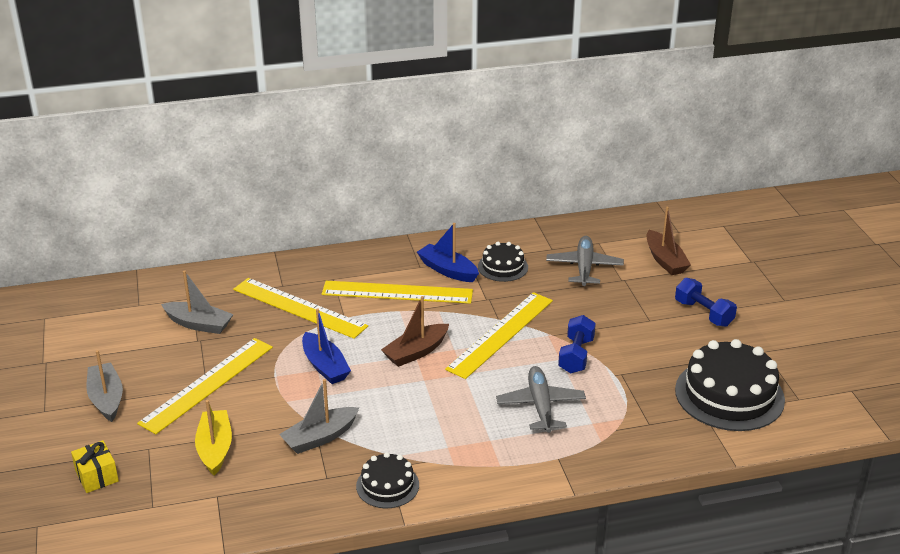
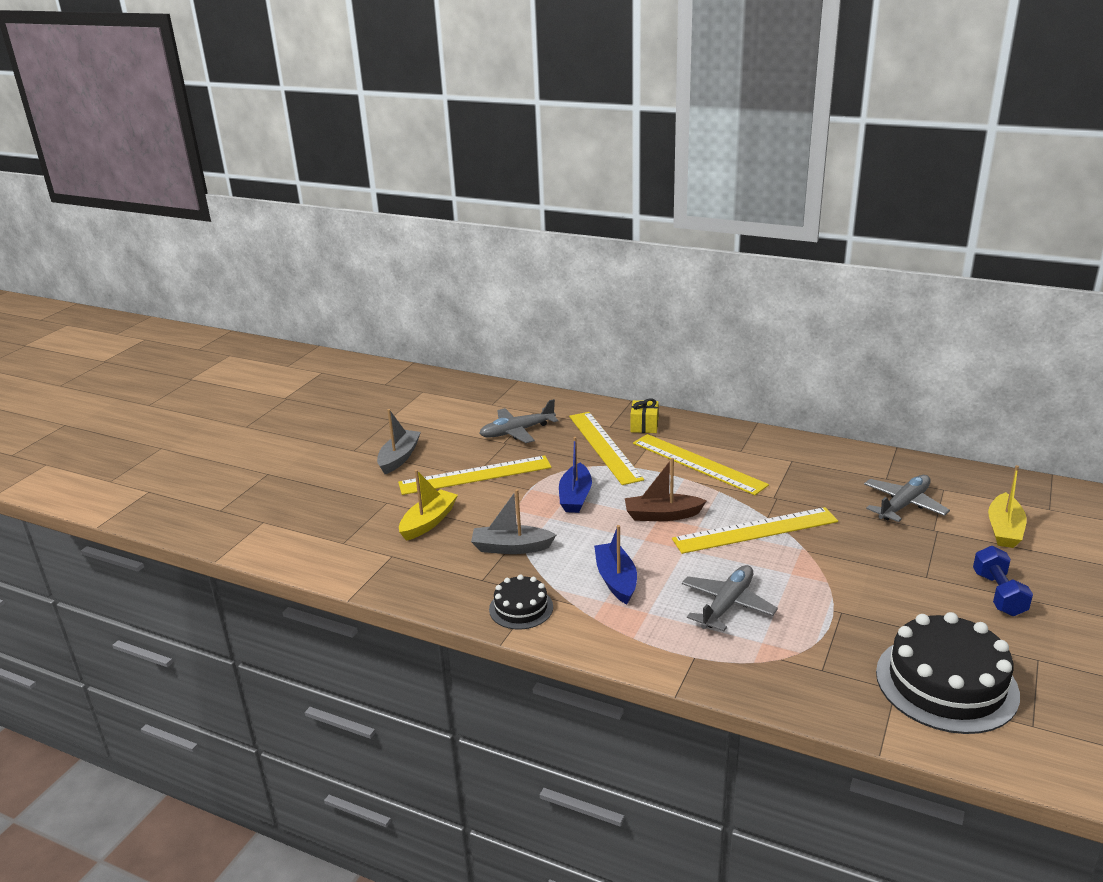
camera: 40 degrees right, 5 degrees down
(97, 476) = (334, 506): yellow gift -> yellow gift (644, 425)
(199, 324) = (517, 431): grey boat -> grey plane
(448, 270) = (763, 462): blue boat -> blue boat (616, 580)
(503, 267) = (819, 477): black cake -> none
(576, 355) = (811, 577): blue dumbbell -> none
(665, 260) = (1004, 529): brown boat -> yellow boat

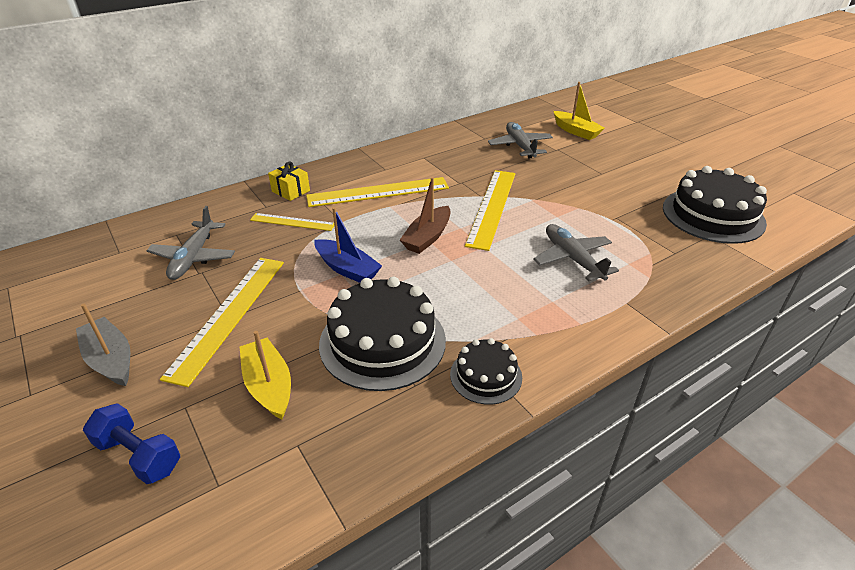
camera: 60 degrees left, 10 degrees up
(511, 547) = (382, 341): grey boat -> black cake
(604, 447) = (292, 222): yellow ruler -> yellow ruler, size x0.57
(616, 580) = (493, 299): blue boat -> none
(998, 594) = (637, 161): blue dumbbell -> blue dumbbell (138, 455)

